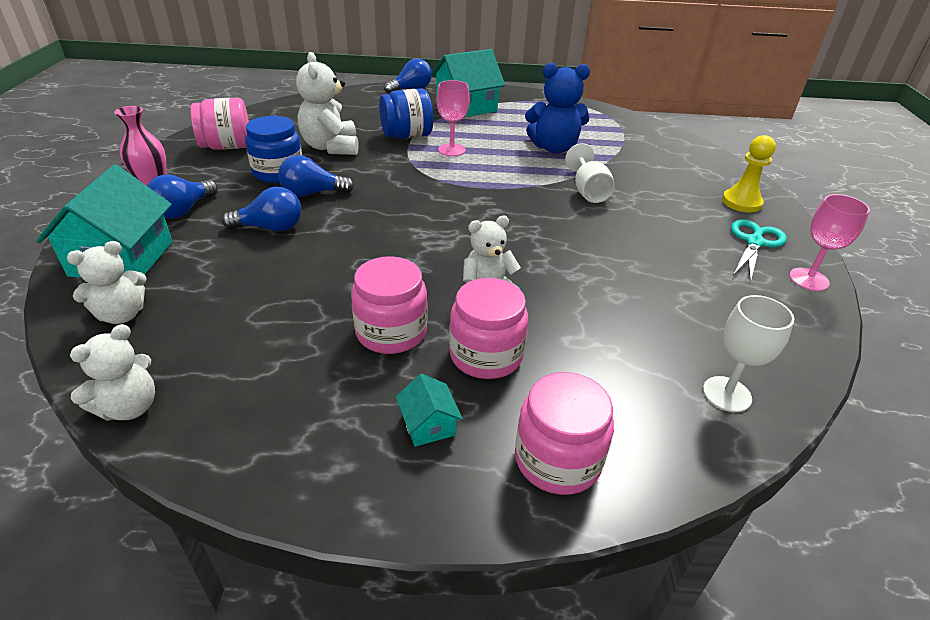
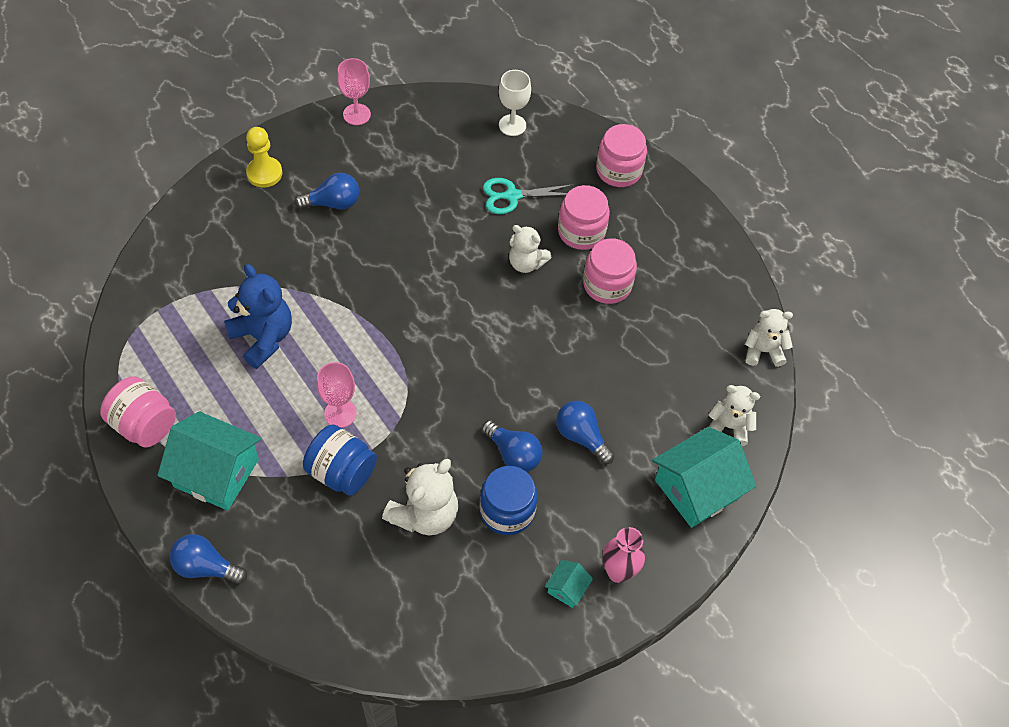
camera: 130 degrees left, 20 degrees up
(183, 210) = (619, 517): blue light bulb -> blue light bulb (333, 203)
(227, 147) = (505, 602): pink jar -> pink jar (144, 424)
(428, 424) = (648, 226): turquoise house -> turquoise house (567, 588)
(588, 191) = (333, 273): white goblet -> none
(754, 242) = (328, 151): turquoise scissors -> turquoise scissors (512, 196)

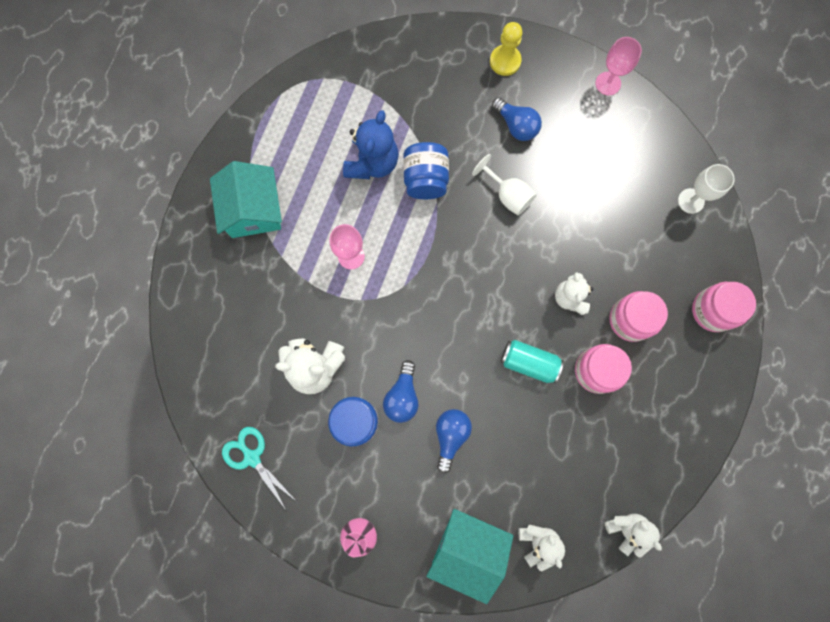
camera: 60 degrees right, 20 degrees up
(144, 424) = (256, 139): pink jar -> none
(205, 567) = (186, 254): blue light bulb -> none
(341, 472) = (308, 289): blue jar -> blue jar (425, 179)
(392, 250) = (507, 195): none -> white goblet
(512, 196) = (623, 246): turquoise scissors -> turquoise scissors (252, 457)
(561, 331) = (529, 363): none -> turquoise can
(567, 588) = (325, 502): turquoise house -> none

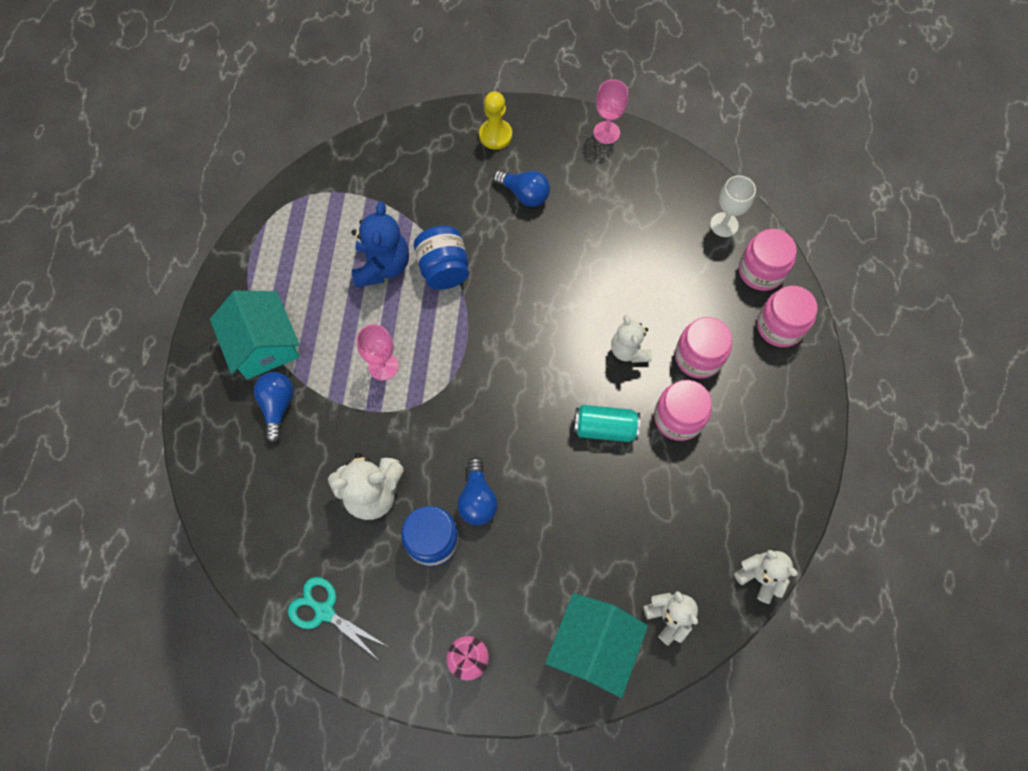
camera: 15 degrees left, 10 degrees down
(450, 436) = (541, 527): blue light bulb -> blue light bulb (278, 406)
(467, 549) = (593, 646): turquoise house -> turquoise house turned 75 degrees counterclockwise
(507, 195) = (534, 264): white goblet -> none
(711, 254) = (761, 271): none -> pink jar

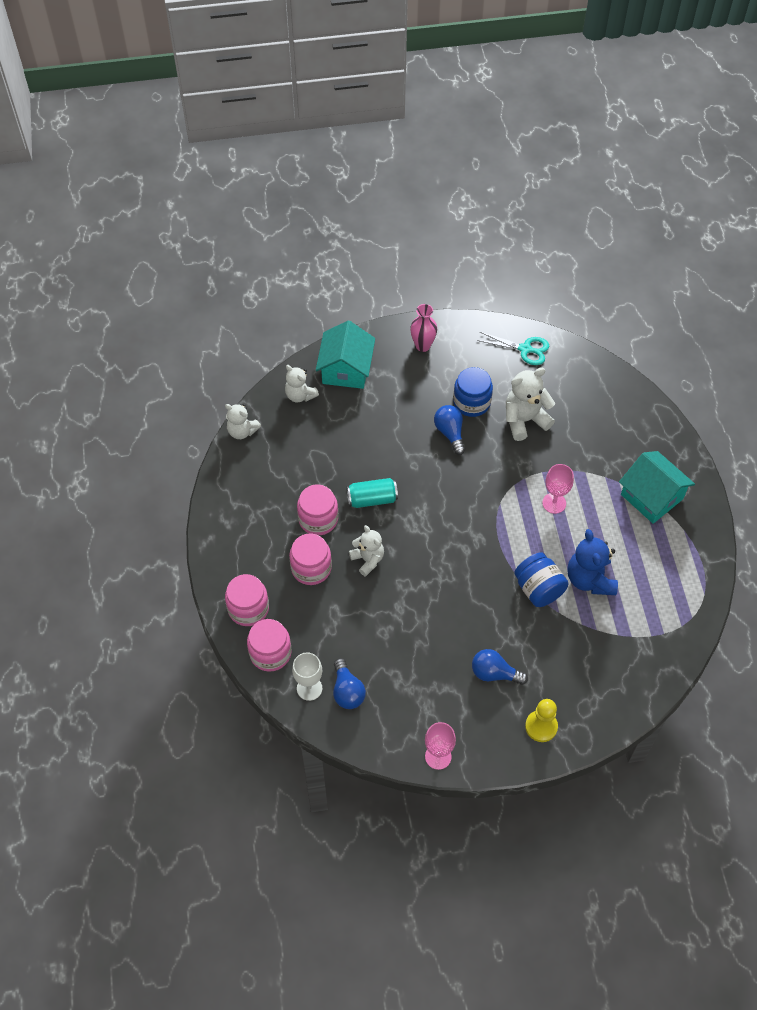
camera: 165 degrees right, 10 degrees down
(278, 406) = (618, 458): blue light bulb -> blue light bulb (347, 691)

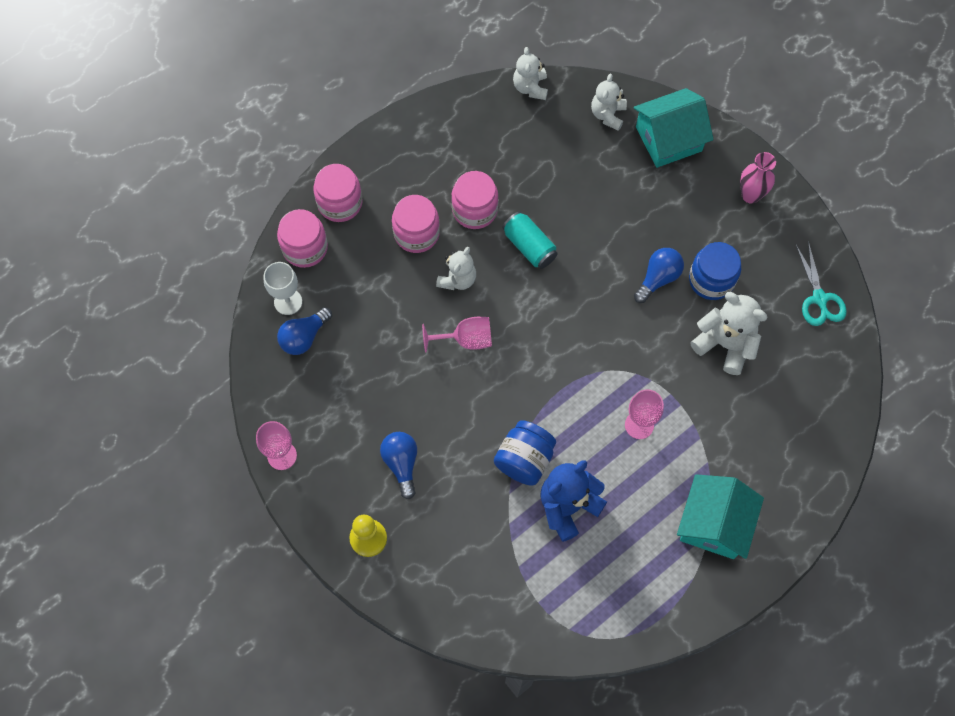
camera: 60 degrees right, 10 degrees up
(420, 579) = (466, 339): none -> pink goblet

